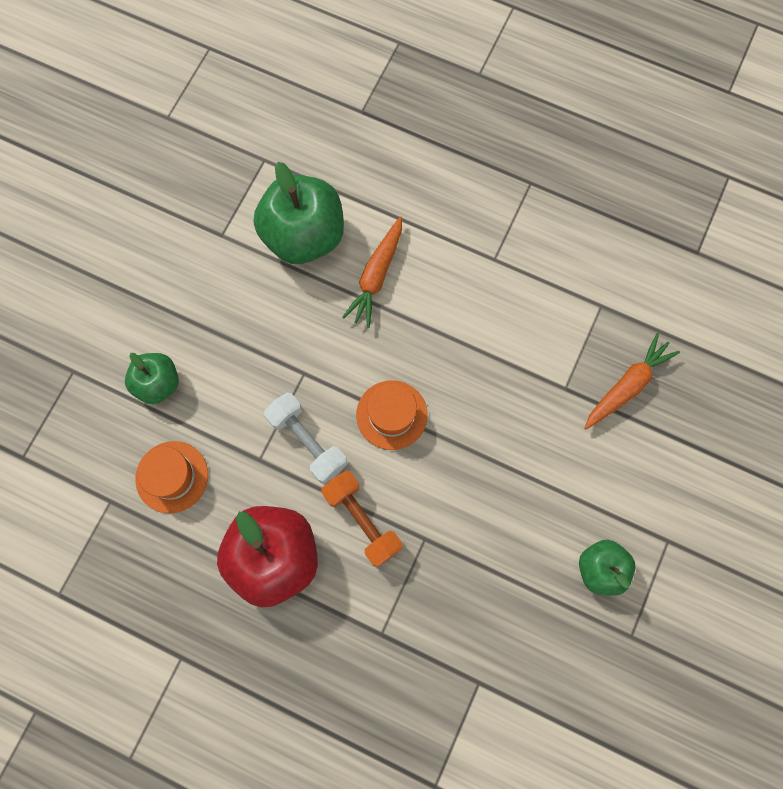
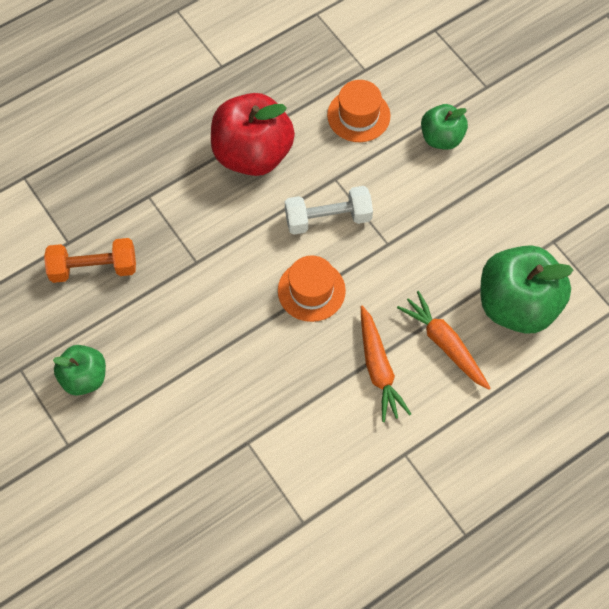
camera: 120 degrees right, 10 degrees down
(362, 520) = (240, 226): orange dumbbell -> orange dumbbell (93, 268)
(627, 385) = (216, 497): orange carrot -> orange carrot (378, 369)

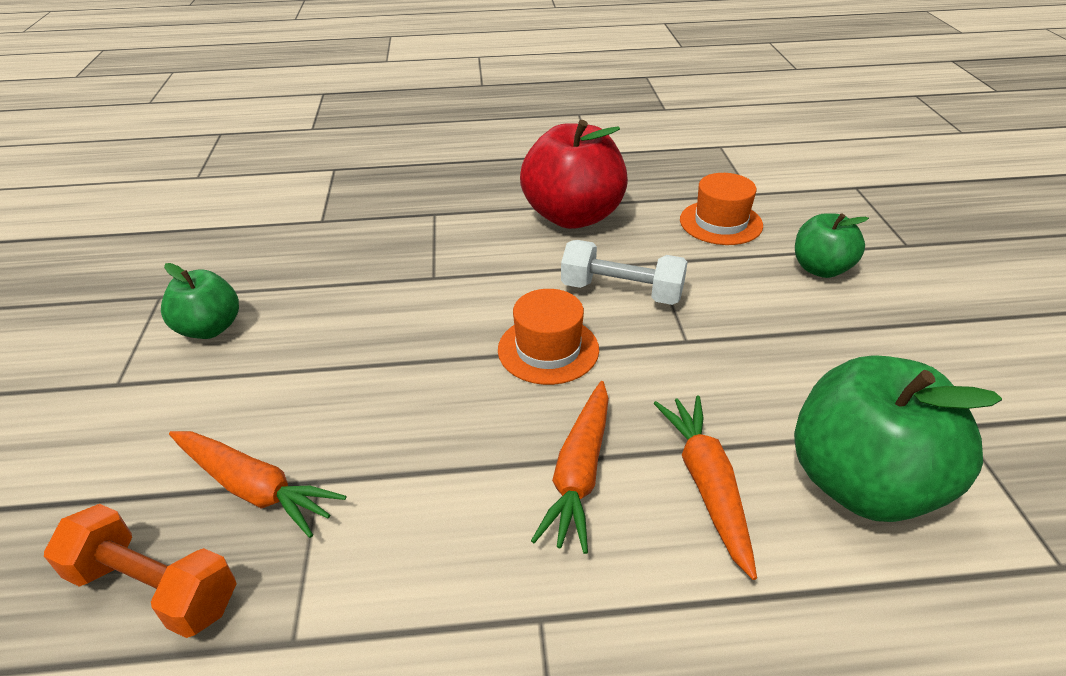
camera: 30 degrees right, 25 degrees down
(93, 268) = (323, 246): orange dumbbell -> orange dumbbell (155, 588)
(217, 464) = (254, 488): none -> orange carrot

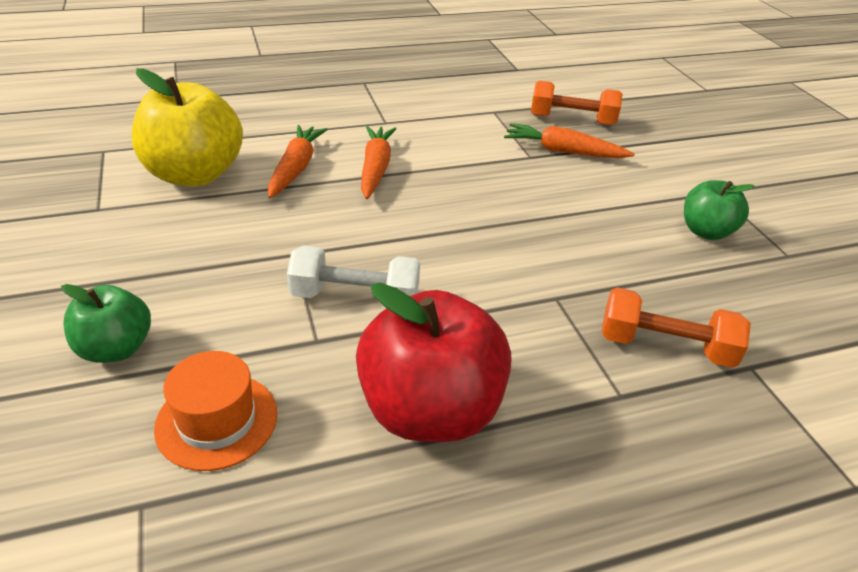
camera: 165 degrees right, 0 degrees up
(373, 236) = (665, 346): none -> orange dumbbell
(548, 349) = (415, 237): orange hat -> none
(706, 485) = (296, 168): orange carrot -> orange carrot turned 150 degrees counterclockwise
(862, 483) = (195, 175): green apple -> yellow apple

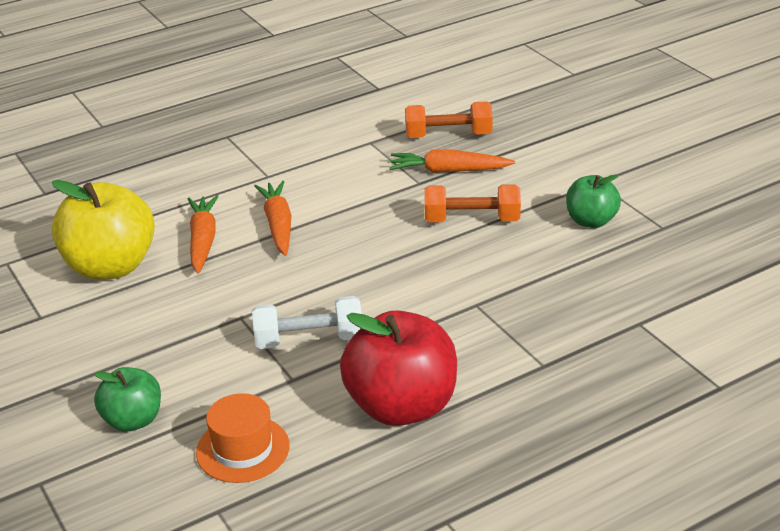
camera: 10 degrees left, 5 degrees down
(665, 346) = (570, 322): orange dumbbell -> orange dumbbell (472, 220)

